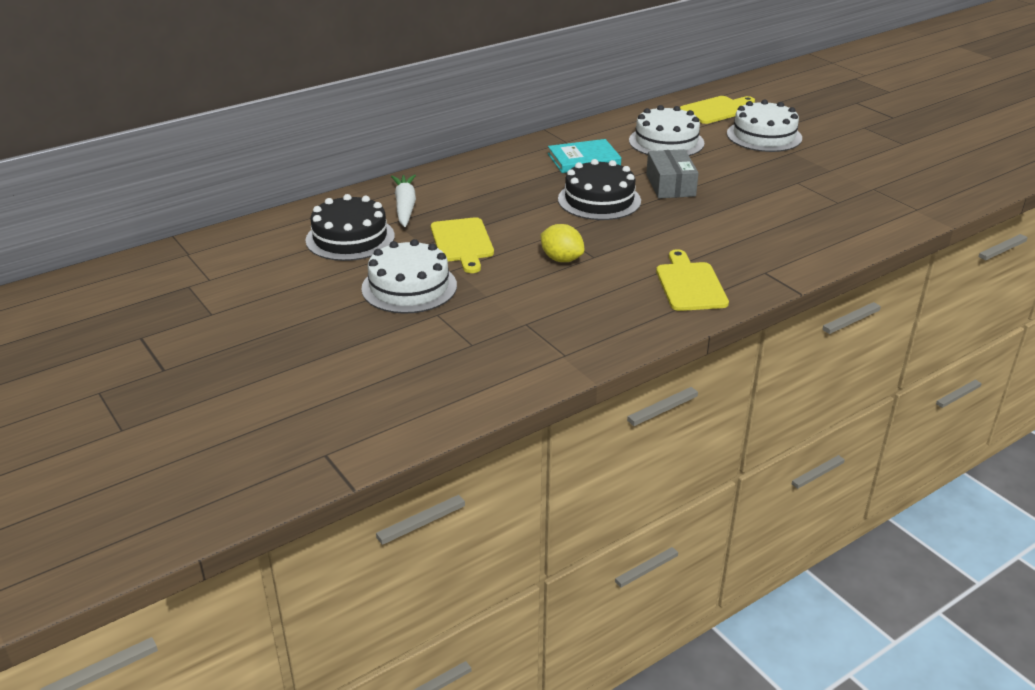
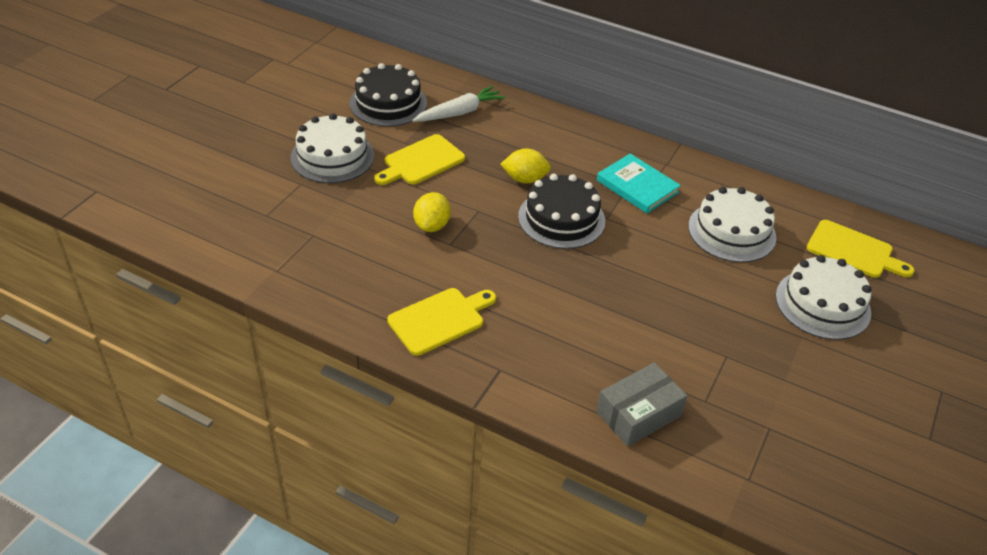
camera: 60 degrees right, 10 degrees up
(533, 202) = (525, 179): none -> yellow lemon
(670, 185) = (633, 258): grey box -> grey box (638, 414)

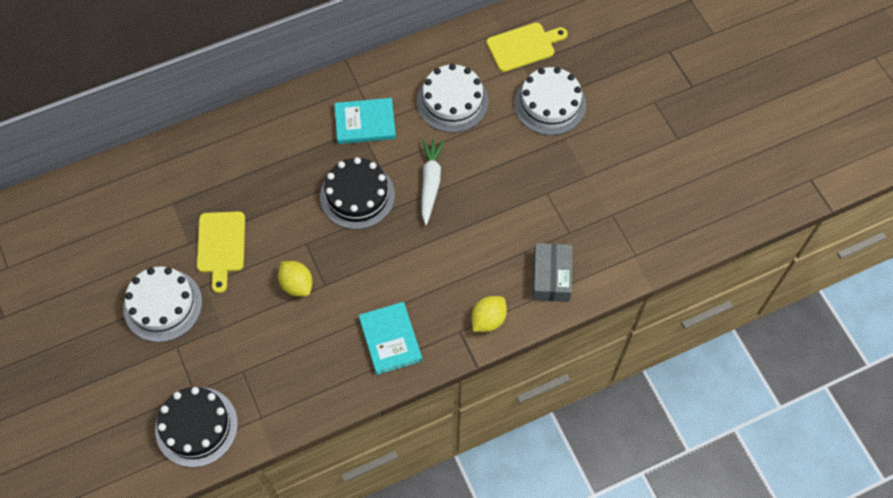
camera: 50 degrees left, 20 degrees up
(388, 103) = (129, 223): black cake -> black cake (196, 426)
(440, 319) = (390, 339): yellow cutting board -> turquoise book
(459, 112) = (185, 180): white carrot -> white carrot (430, 182)
(525, 179) = (298, 189): yellow lemon -> yellow lemon (488, 320)

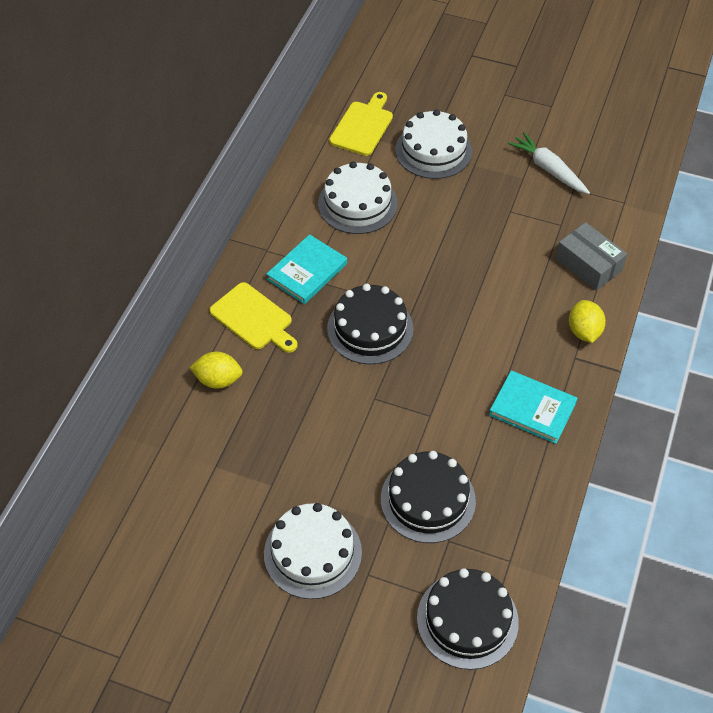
camera: 45 degrees left, 10 degrees down
(221, 246) = (304, 461): yellow cutting board -> yellow cutting board (254, 318)
(260, 335) = (428, 499): none -> black cake
(297, 284) = (407, 435): yellow lemon -> yellow lemon (218, 380)
(430, 182) = (415, 273): white carrot -> white carrot (548, 169)

